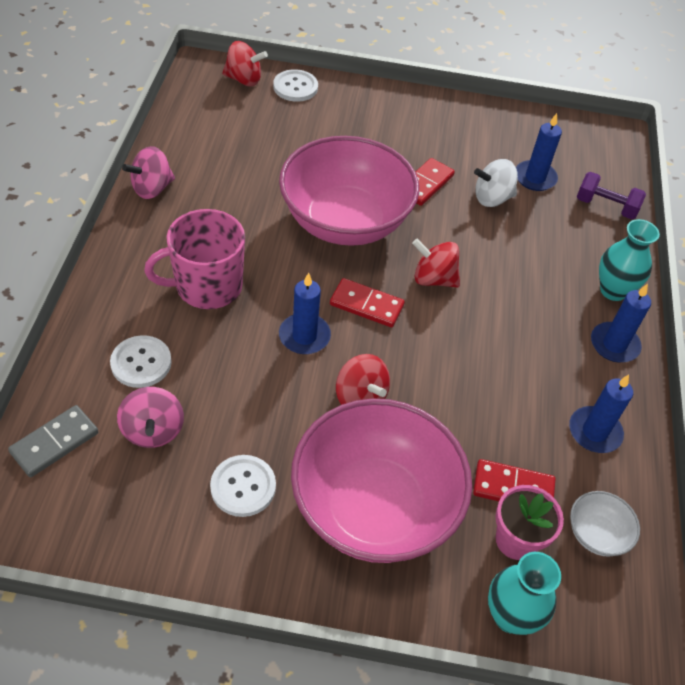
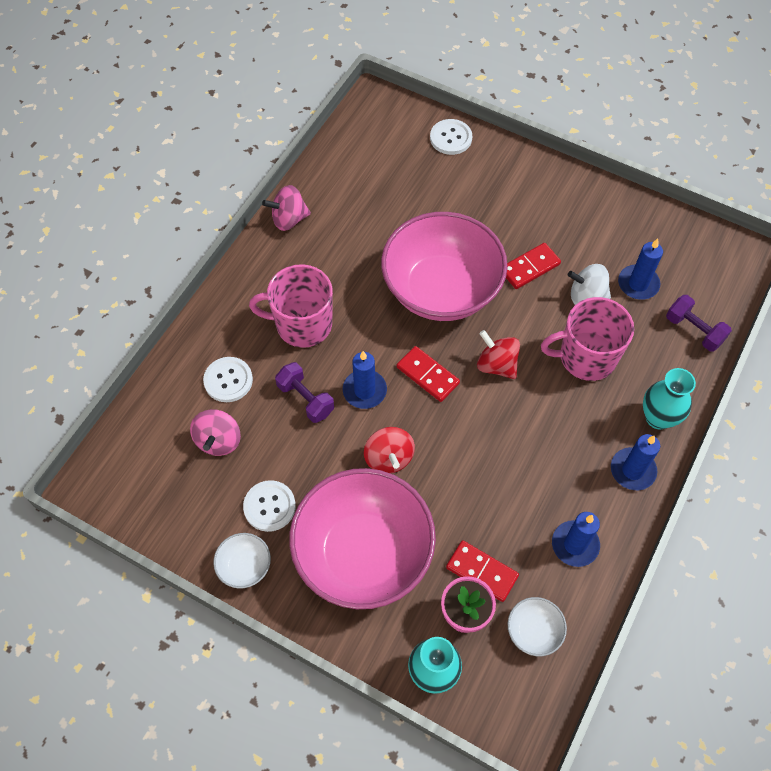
camera: 25 degrees right, 10 degrees up
(55, 443) = (145, 430): grey domino -> none
(238, 564) = (245, 566): none -> white bowl
(241, 360) = (305, 399): none -> purple dumbbell
(244, 80) = (407, 121): red spinning top -> none
(518, 252) = (586, 357): none -> pink mug

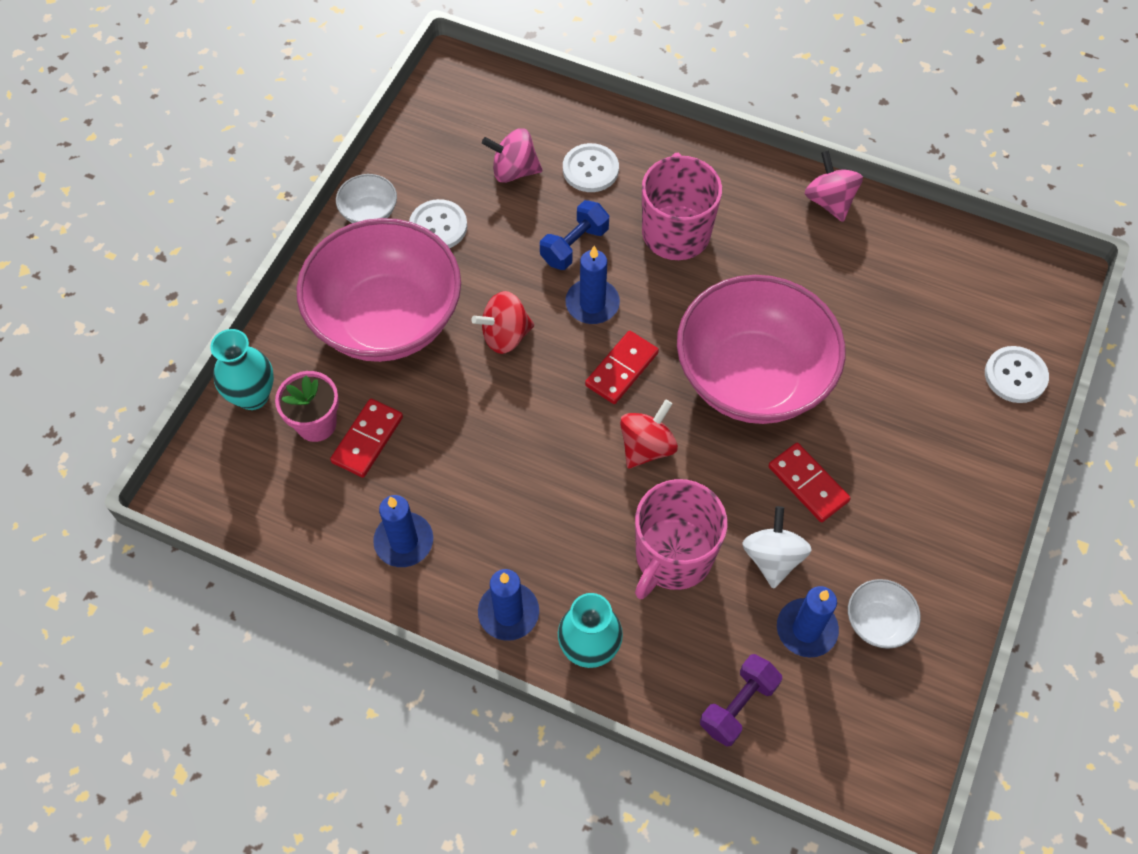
camera: 85 degrees right, 0 degrees up
(305, 399) = (574, 246): purple dumbbell -> blue dumbbell
(533, 631) = (297, 496): white bowl -> white bowl (878, 622)
(586, 357) = (673, 556): pink mug -> pink mug turned 135 degrees counterclockwise

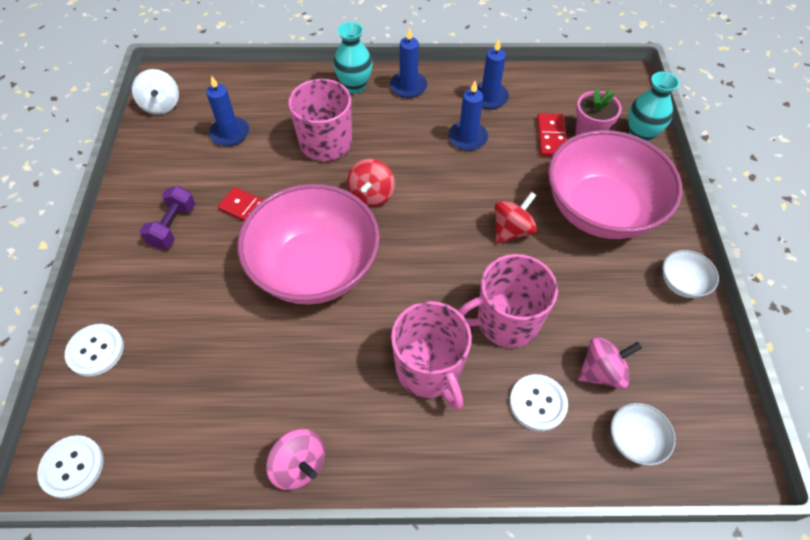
camera: 155 degrees right, 5 degrees down
(438, 226) = (622, 294): white button -> white button (72, 467)
(574, 246) = (506, 321): blue dumbbell -> pink mug
(592, 304) = (463, 278): blue candle -> blue candle (467, 138)
(621, 369) = (415, 238): red domino -> none
(738, 705) = (260, 89): purple dumbbell -> purple dumbbell (173, 226)
(772, 558) = (262, 161): white spinning top -> white spinning top (161, 105)
(878, 622) = (185, 150): white bowl -> white bowl (635, 440)

